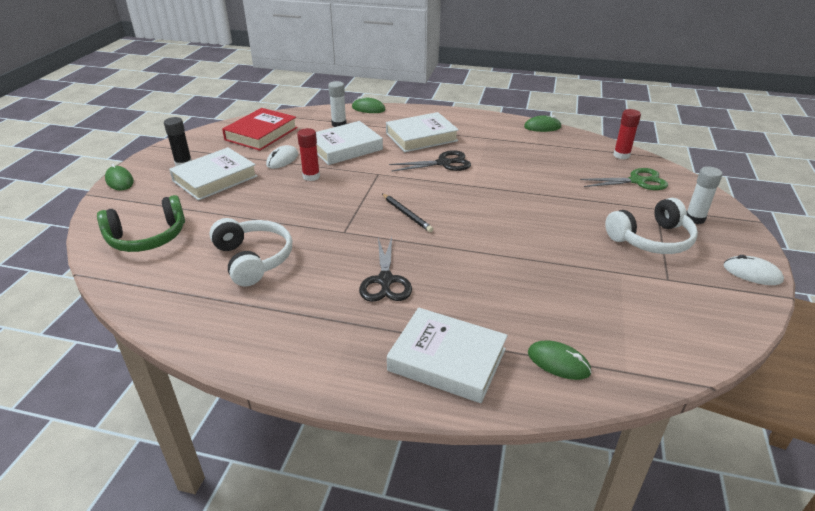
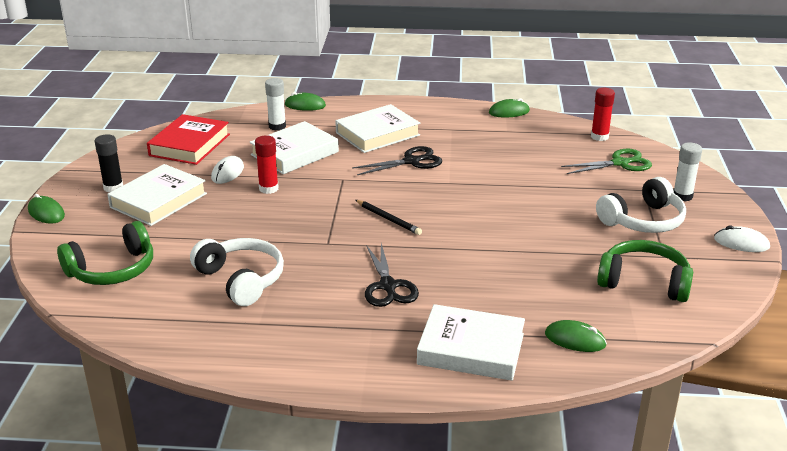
camera: 10 degrees left, 5 degrees down
(643, 305) = (644, 282): none -> green headphones

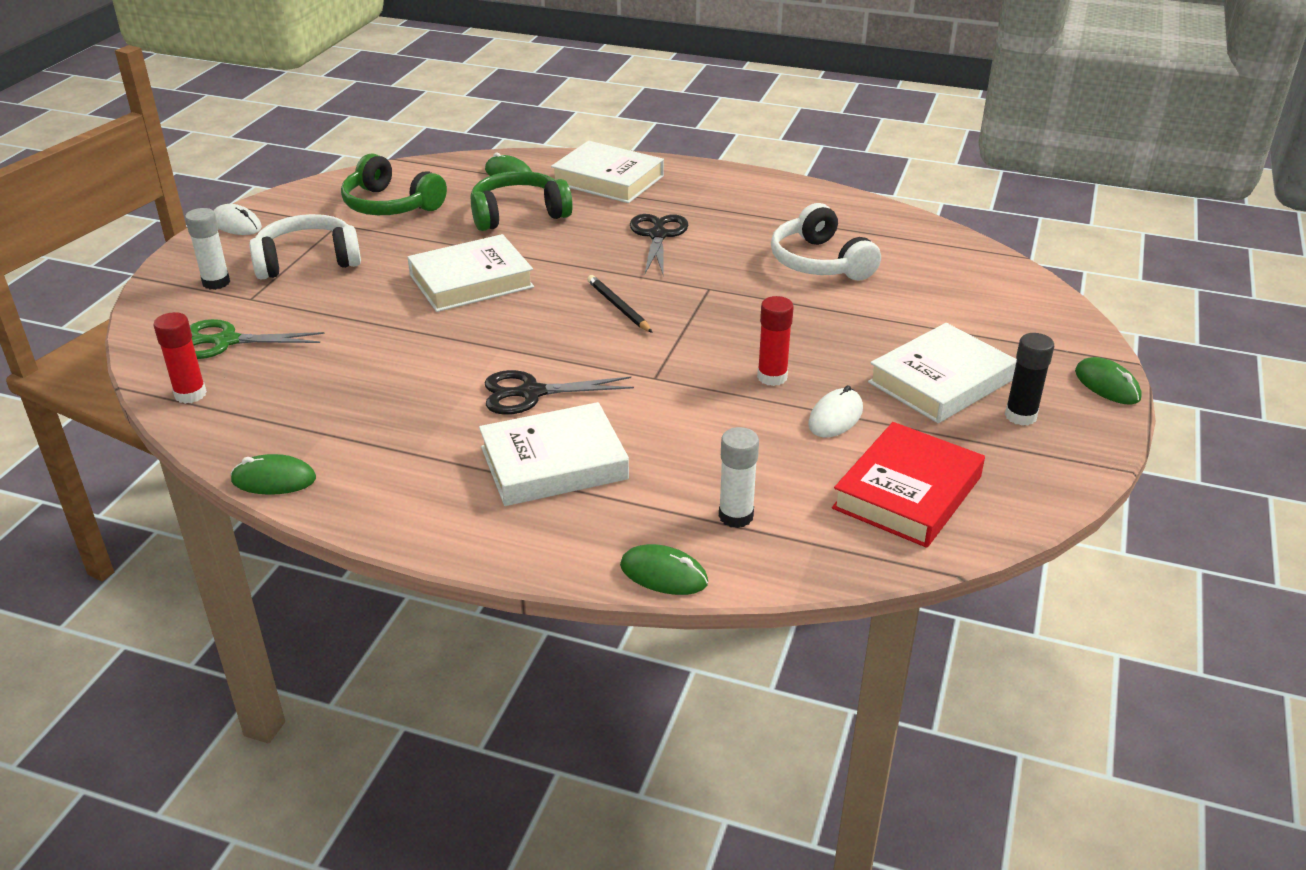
camera: 165 degrees left, 5 degrees up
(113, 270) = (976, 293): green headphones -> green headphones (518, 214)
(294, 153) = (717, 441): white book -> white book (471, 281)

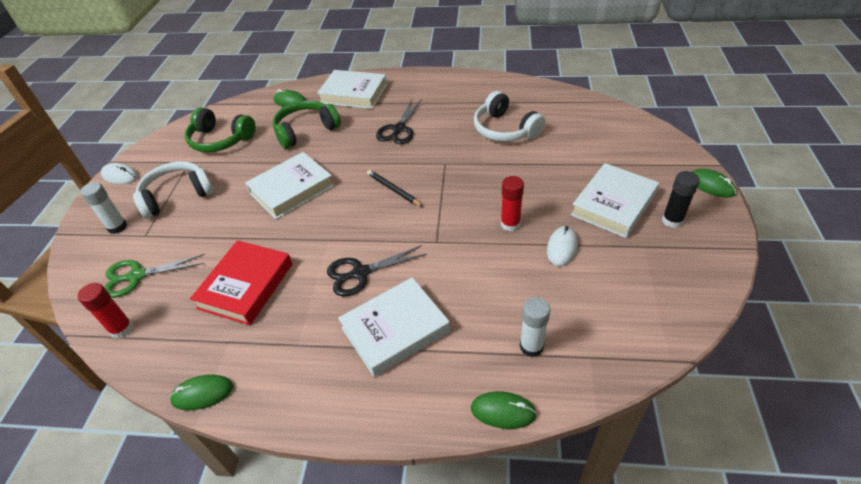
camera: 10 degrees left, 10 degrees up
(658, 235) = (399, 129): black scissors -> black scissors turned 150 degrees counterclockwise
(907, 492) = (631, 299): red book -> red book (246, 286)

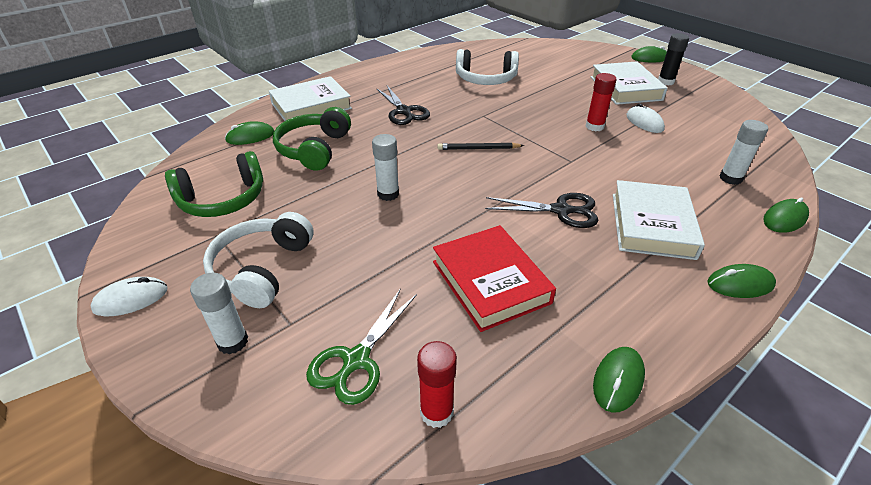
camera: 50 degrees left, 5 degrees down
(291, 189) = (388, 194): white book -> white glue stick
(360, 273) = (561, 210): black scissors -> black scissors turned 105 degrees counterclockwise
(367, 417) = (740, 284): none -> green mouse

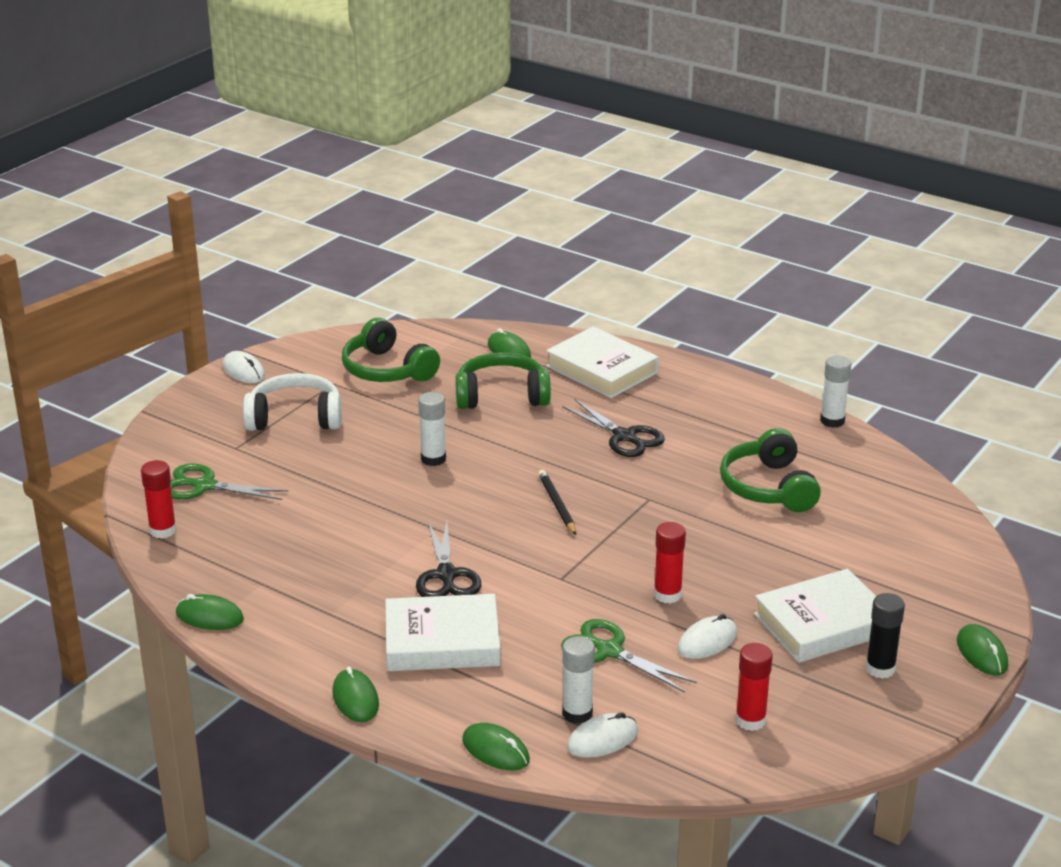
camera: 75 degrees right, 10 degrees down
(233, 342) = (210, 428): white glue stick -> white glue stick (832, 421)
(404, 111) = (624, 437): black scissors -> black scissors turned 90 degrees counterclockwise
(485, 79) = (768, 487): white headphones -> green headphones
(490, 282) = (313, 539): red book -> none
(657, 156) = (608, 651): none -> green scissors
(721, 122) = (750, 720): none -> red glue stick
(756, 173) = (602, 739): none -> white mouse

